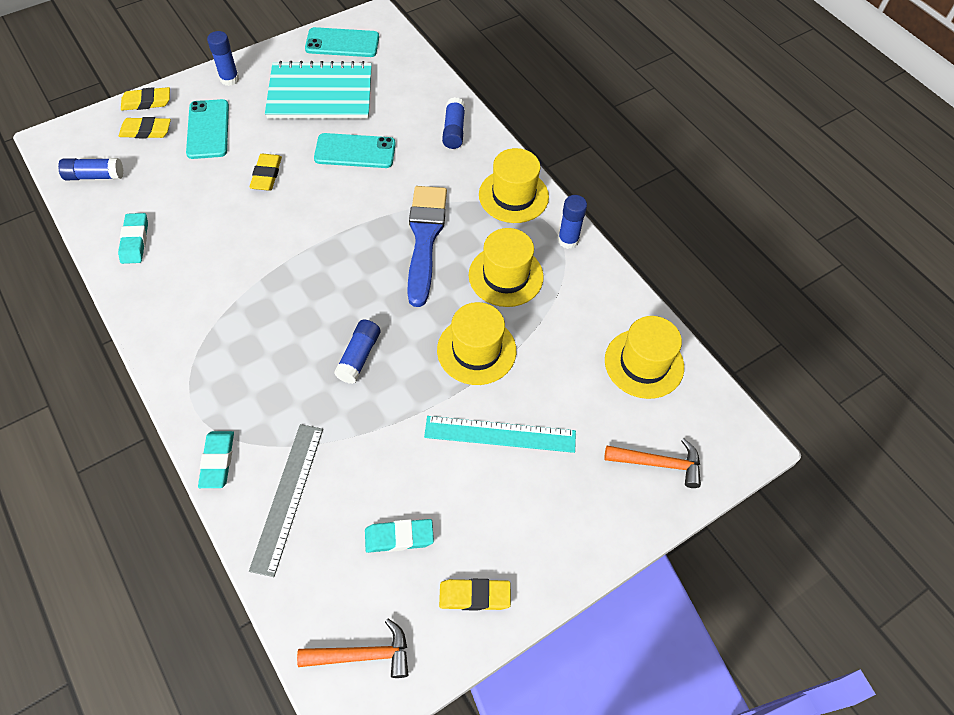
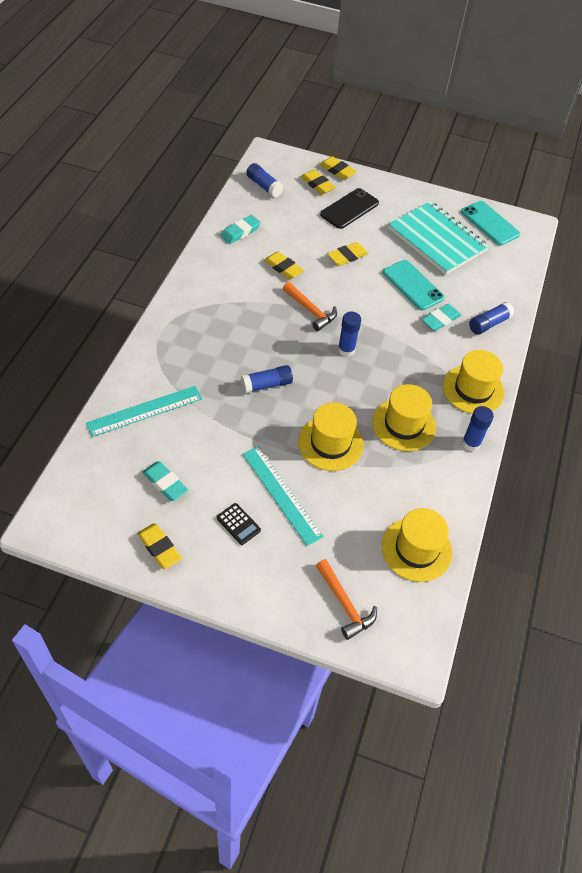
camera: 50 degrees right, 5 degrees down
(208, 129) = (349, 209): turquoise phone -> black phone
(218, 461) = (139, 364): turquoise eraser -> turquoise eraser (440, 320)
(224, 237) = (283, 268): none -> yellow eraser
(229, 79) = (396, 193): blue glue stick -> blue glue stick (346, 350)
(287, 497) = (145, 411): grey ruler -> turquoise ruler
(362, 654) = (78, 511): orange hammer -> orange hammer (310, 310)
(424, 239) = (386, 363): blue brush -> none
(504, 498) = (238, 524): none -> black calculator

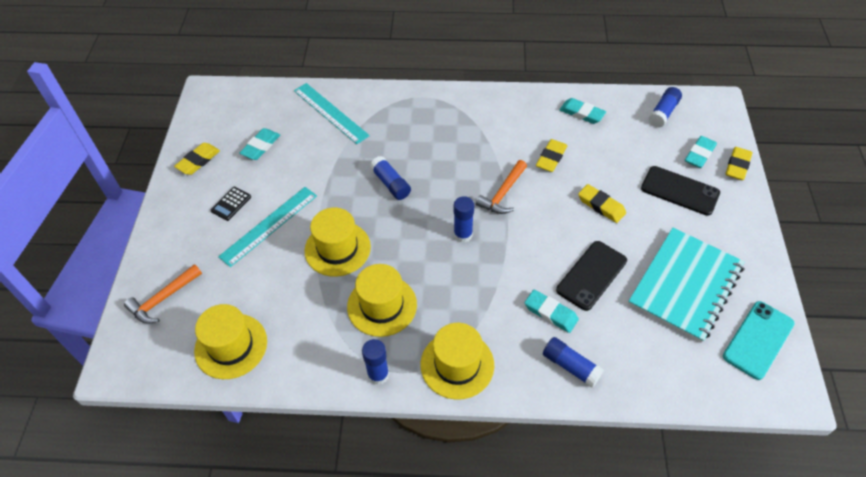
camera: 80 degrees right, 0 degrees up
(317, 184) = (699, 154): yellow eraser -> turquoise eraser
(413, 285) = (591, 275): turquoise phone -> black phone

